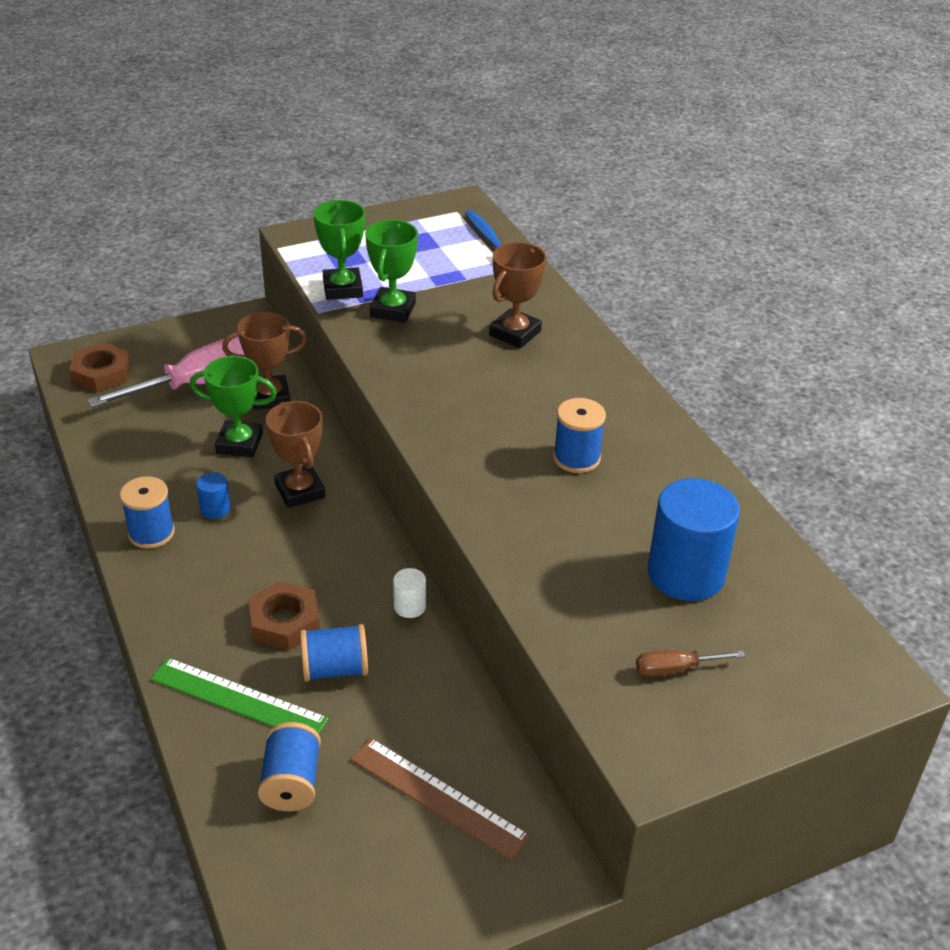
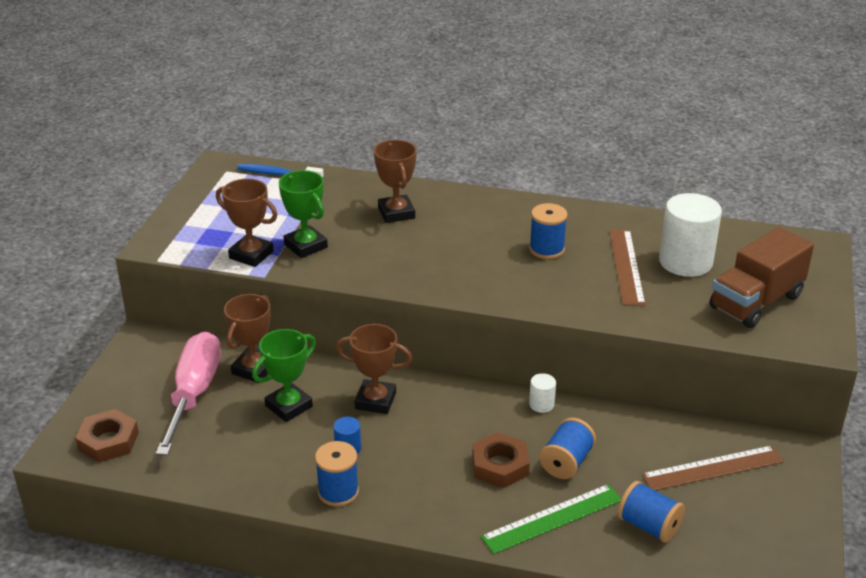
camera: 50 degrees left, 5 degrees down
(342, 289) = (251, 255): green trophy -> brown trophy
(617, 530) = (626, 266): none -> brown ruler
(675, 669) = (756, 302): brown screwdriver -> brown truck
(686, 573) = (685, 262): blue cylinder -> white cylinder

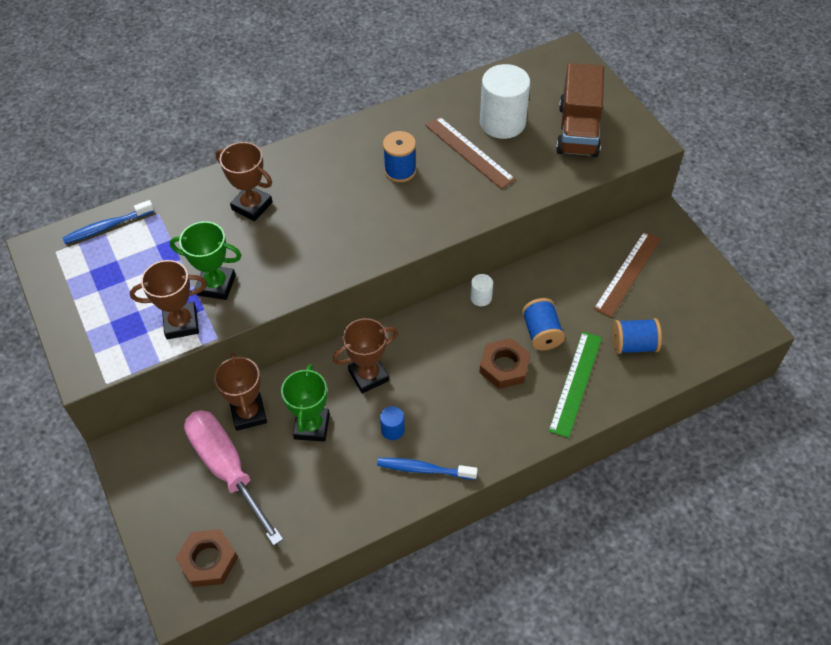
camera: 40 degrees left, 20 degrees up
(338, 492) = (424, 469): blue spool -> blue toothbrush

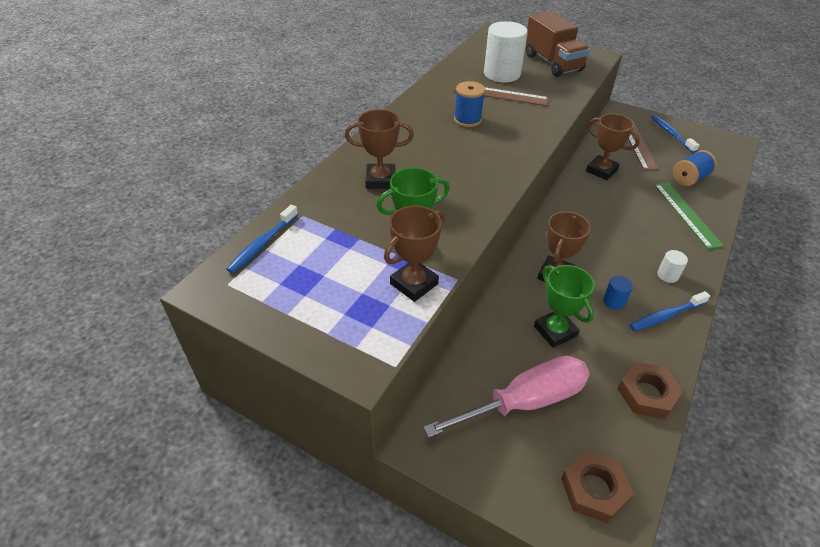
camera: 35 degrees left, 10 degrees down
(227, 469) = (525, 402): pink screwdriver -> pink screwdriver turned 135 degrees clockwise
(248, 414) = (496, 349): brown trophy -> brown trophy (601, 170)
(481, 297) = (571, 193): white cylinder -> white cylinder (667, 275)
(504, 366) = (634, 225): brown nut -> brown nut (647, 394)
(541, 333) = (632, 196): blue spool -> none
(687, 278) = (671, 134): none -> blue toothbrush

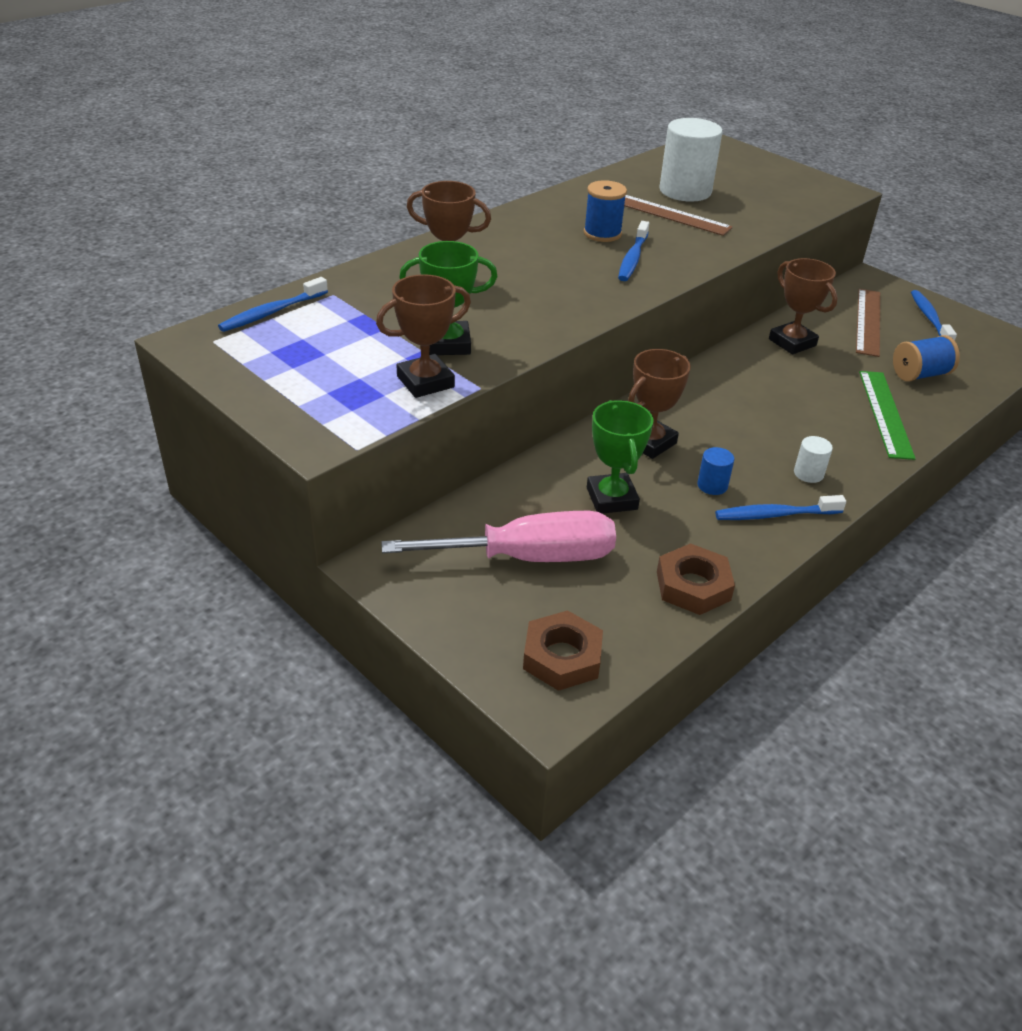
camera: 15 degrees right, 5 degrees down
(499, 137) = (632, 258): none -> blue toothbrush
(552, 63) = (767, 189): brown truck -> none

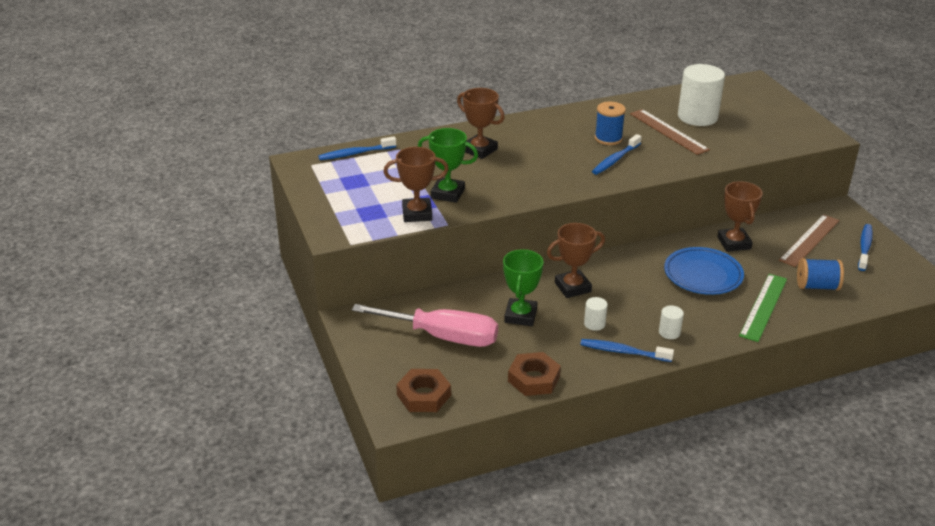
camera: 25 degrees right, 5 degrees down
(712, 485) = (594, 324): blue cylinder -> white cylinder
(789, 390) = (703, 275): none -> blue plate

